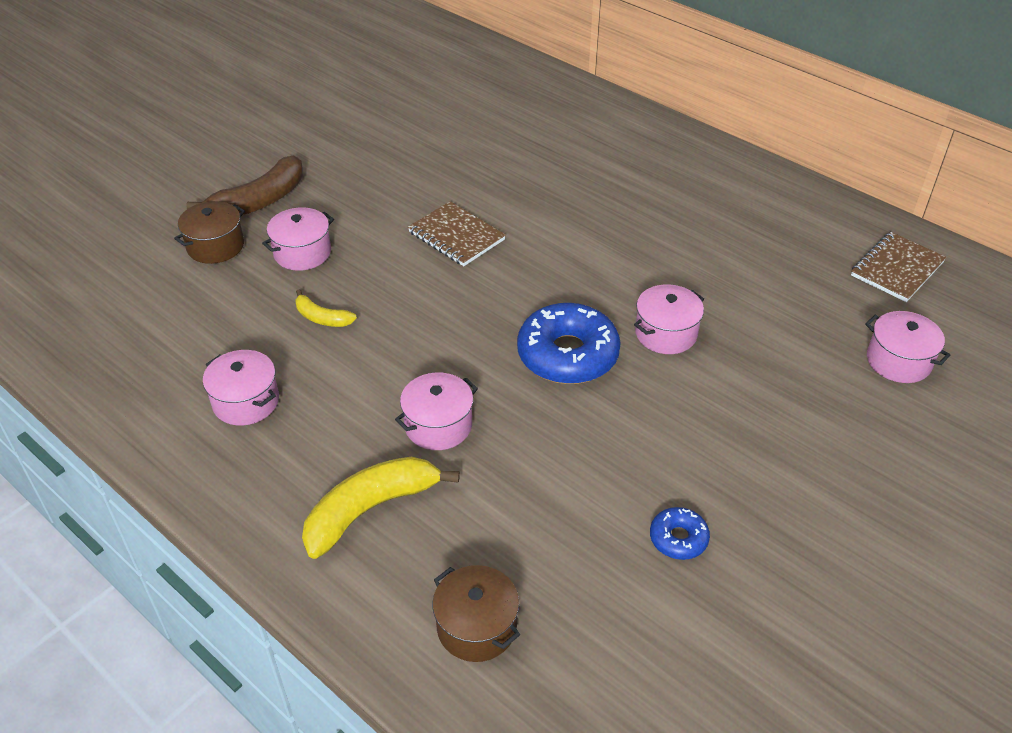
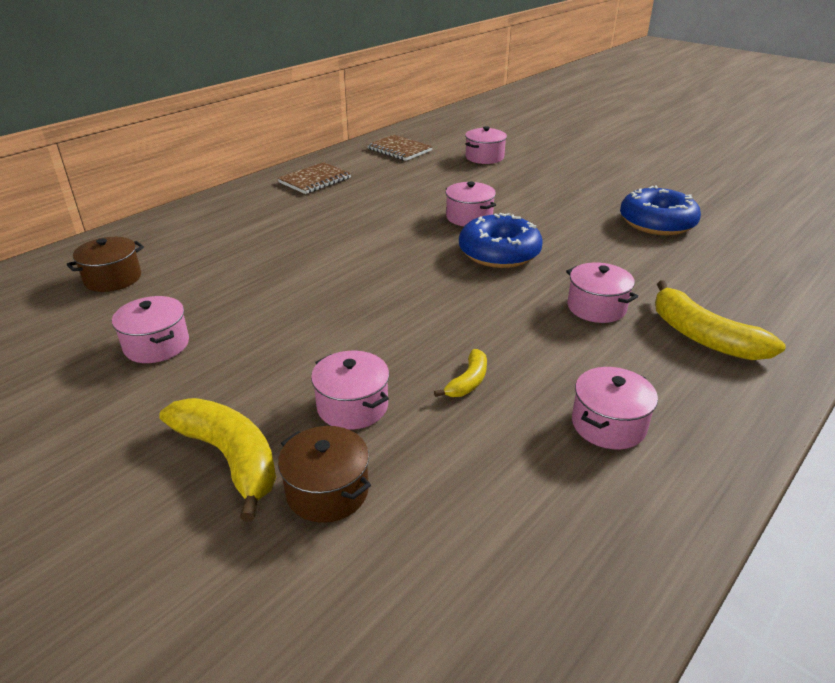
camera: 90 degrees left, 10 degrees down
(259, 201) = (230, 458): brown banana -> yellow banana
(399, 148) = (156, 345): none -> pink pot
(456, 236) = (338, 304): brown notebook -> brown notebook (315, 180)
(476, 627) = (774, 288): brown pot -> brown pot (113, 278)
(678, 539) = (657, 222): blue donut -> blue donut, size x2.03

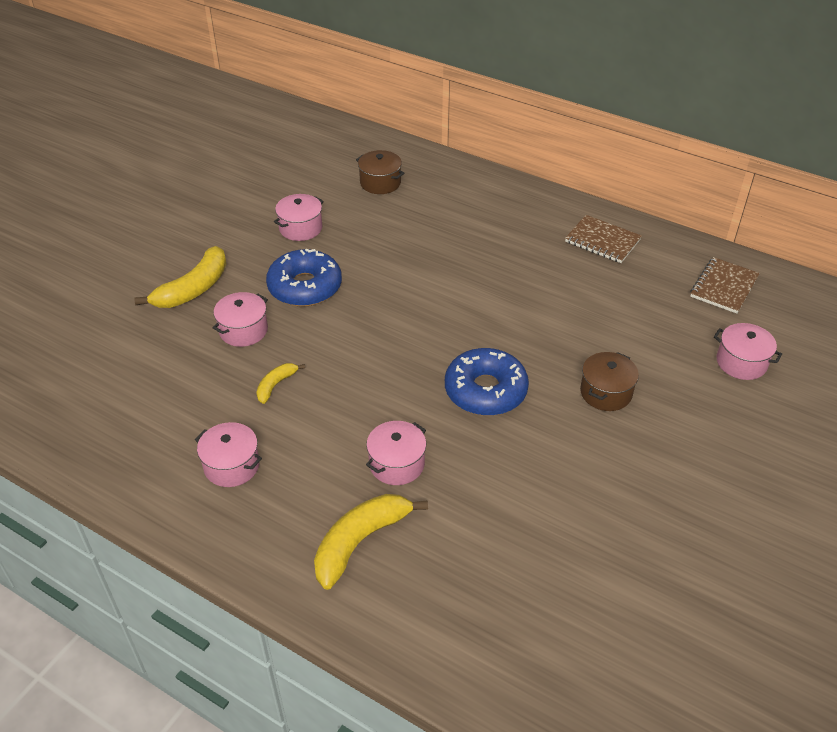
camera: 80 degrees right, 10 degrees up
(327, 491) = (167, 333): brown pot -> brown pot (606, 392)
(468, 382) = (276, 385): yellow banana -> yellow banana turned 105 degrees clockwise
(469, 217) = (558, 363): pink pot -> none
(657, 222) = (608, 529): blue donut -> blue donut (305, 287)

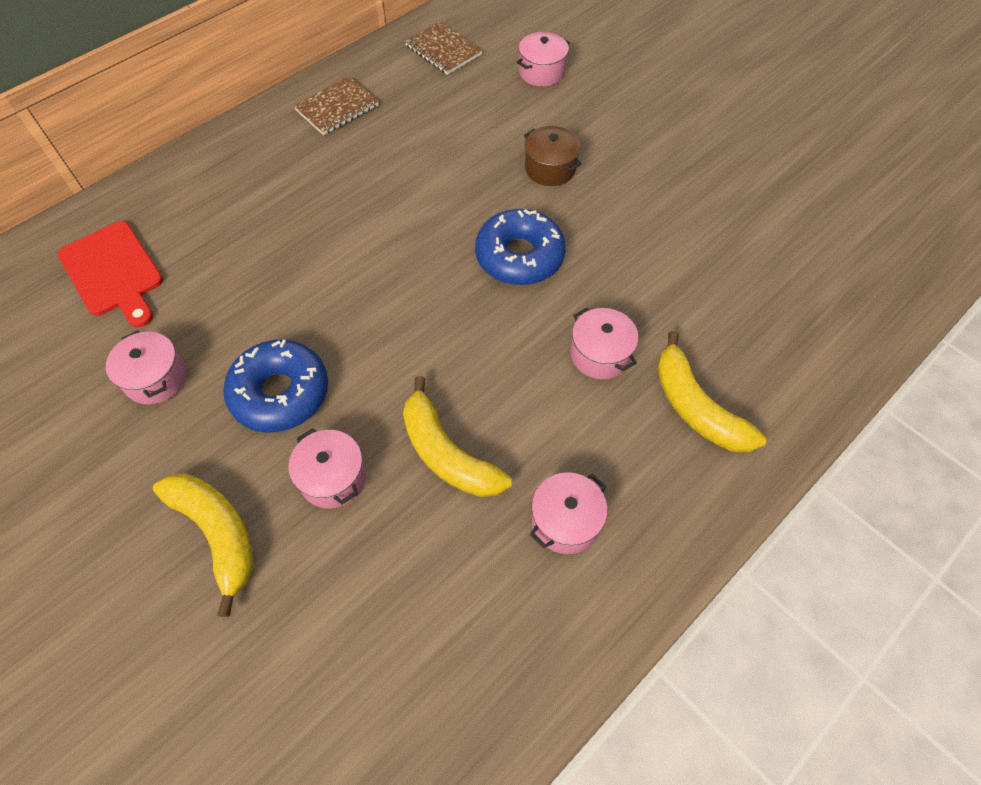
camera: 75 degrees left, 15 degrees up
(276, 385) = (447, 453): yellow banana -> yellow banana, size x1.90
(380, 183) = (113, 272): brown pot -> red cutting board

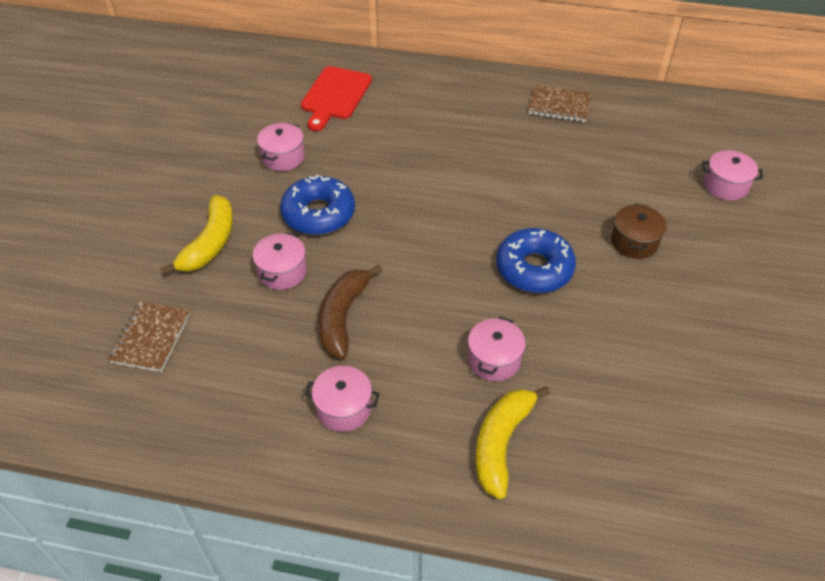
camera: 55 degrees right, 10 degrees down
(443, 50) = (677, 123): brown notebook -> brown notebook (151, 338)
(447, 453) = (343, 317): yellow banana -> brown banana

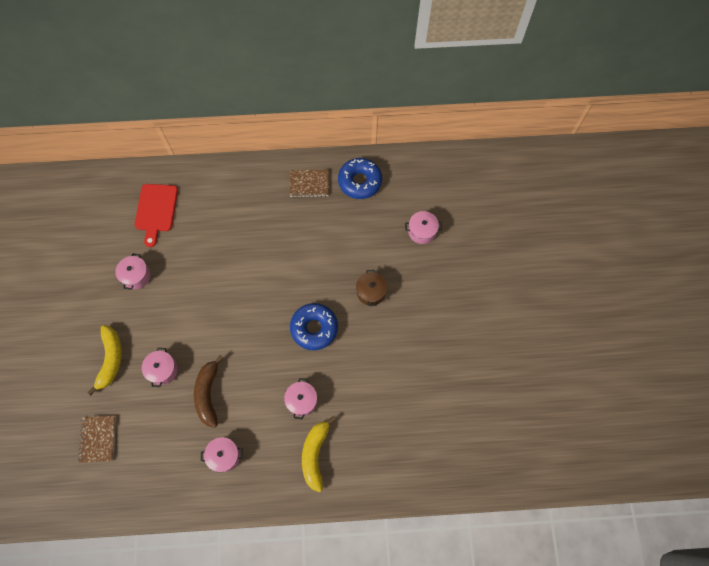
camera: 15 degrees left, 20 degrees up
(318, 214) = (173, 318): blue donut -> blue donut (360, 181)

